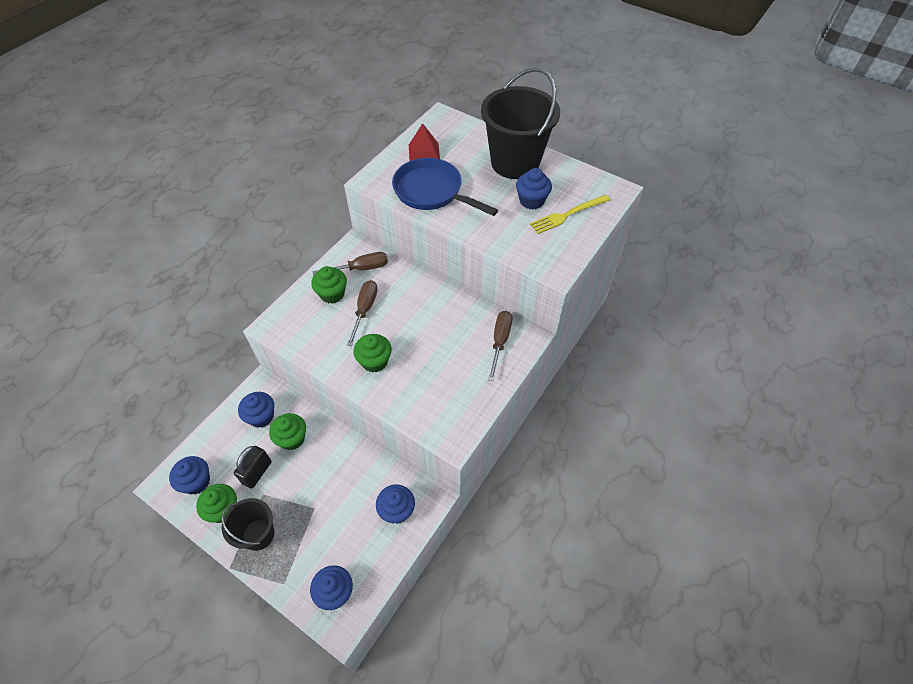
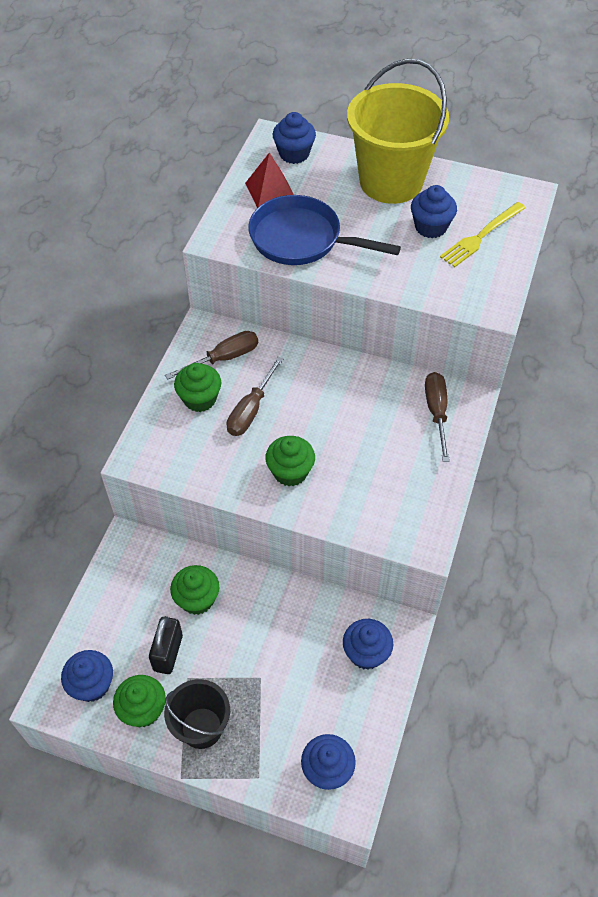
camera: 15 degrees left, 0 degrees up
(261, 416) = (144, 582): blue cupcake -> blue cupcake (294, 154)
(365, 310) = (251, 410): brown screwdriver -> brown screwdriver turned 150 degrees counterclockwise
(515, 162) = (391, 182): black bucket -> yellow bucket

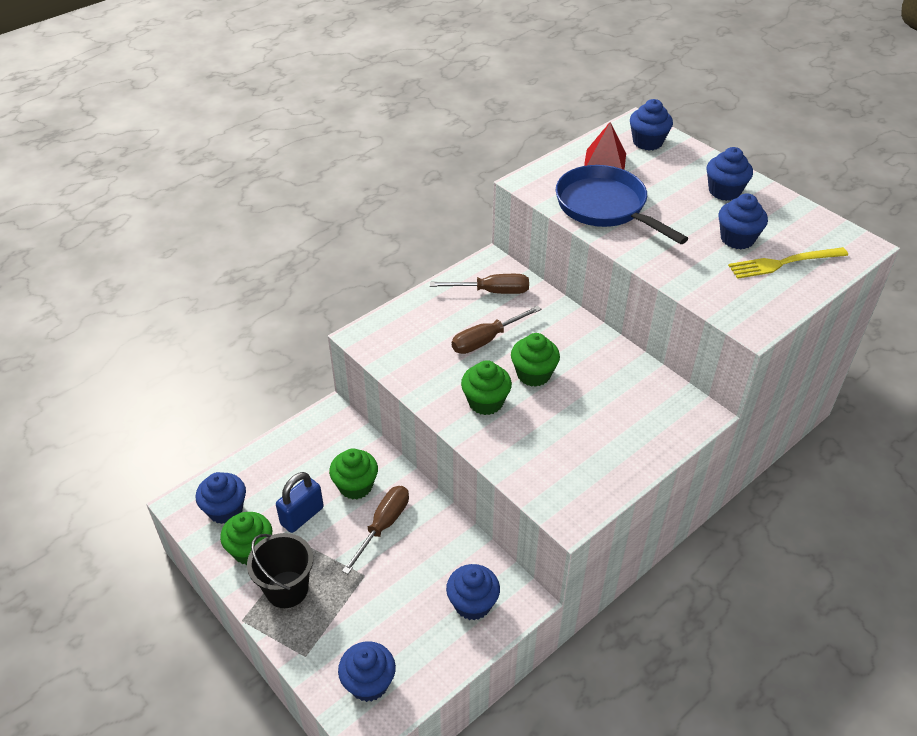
camera: 30 degrees right, 10 degrees down
(168, 653) = (302, 516): black padlock -> blue padlock
(200, 399) = (448, 314): green cupcake -> green cupcake (533, 374)
(391, 182) = (724, 191): yellow bucket -> blue cupcake
(436, 412) = (658, 412): brown screwdriver -> brown screwdriver (383, 525)

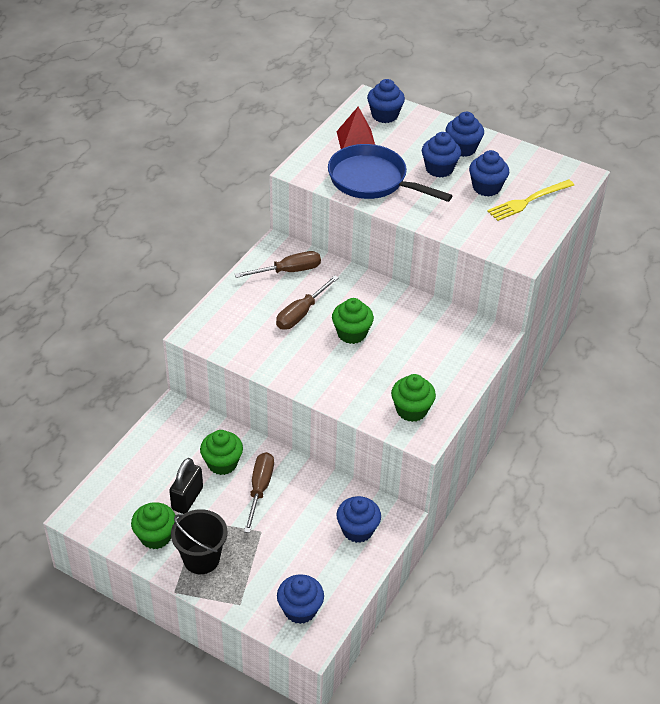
camera: 20 degrees left, 0 degrees up
(225, 510) = (117, 510): blue cupcake -> blue cupcake (439, 169)
(302, 516) = (187, 498): blue padlock -> black padlock
(485, 402) = (322, 365): green cupcake -> green cupcake (411, 410)

